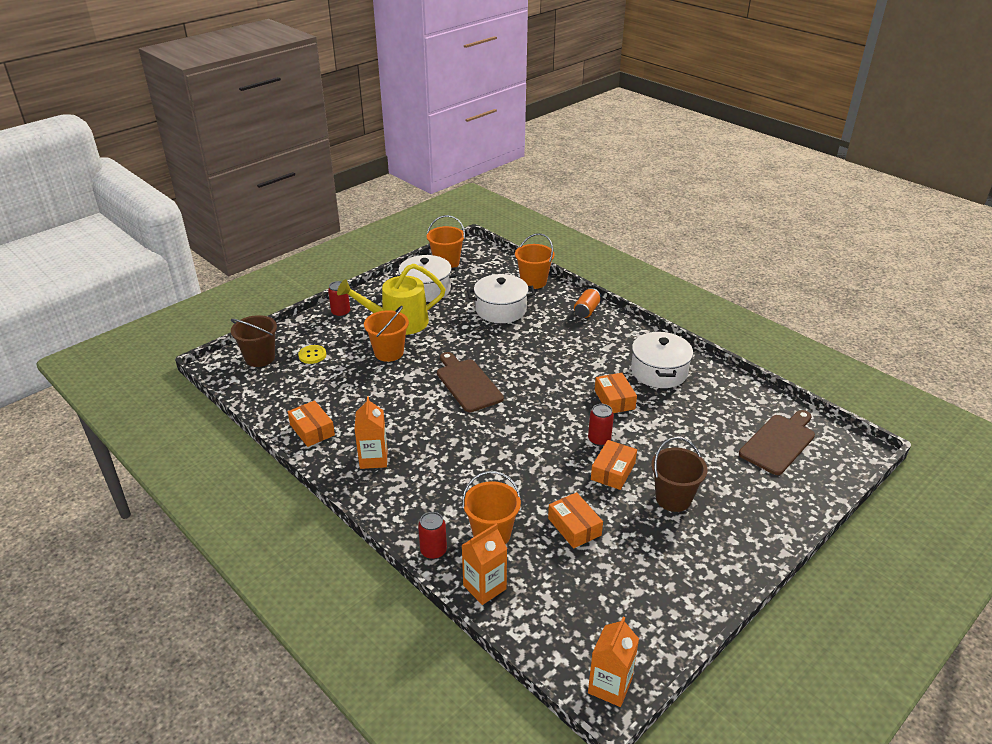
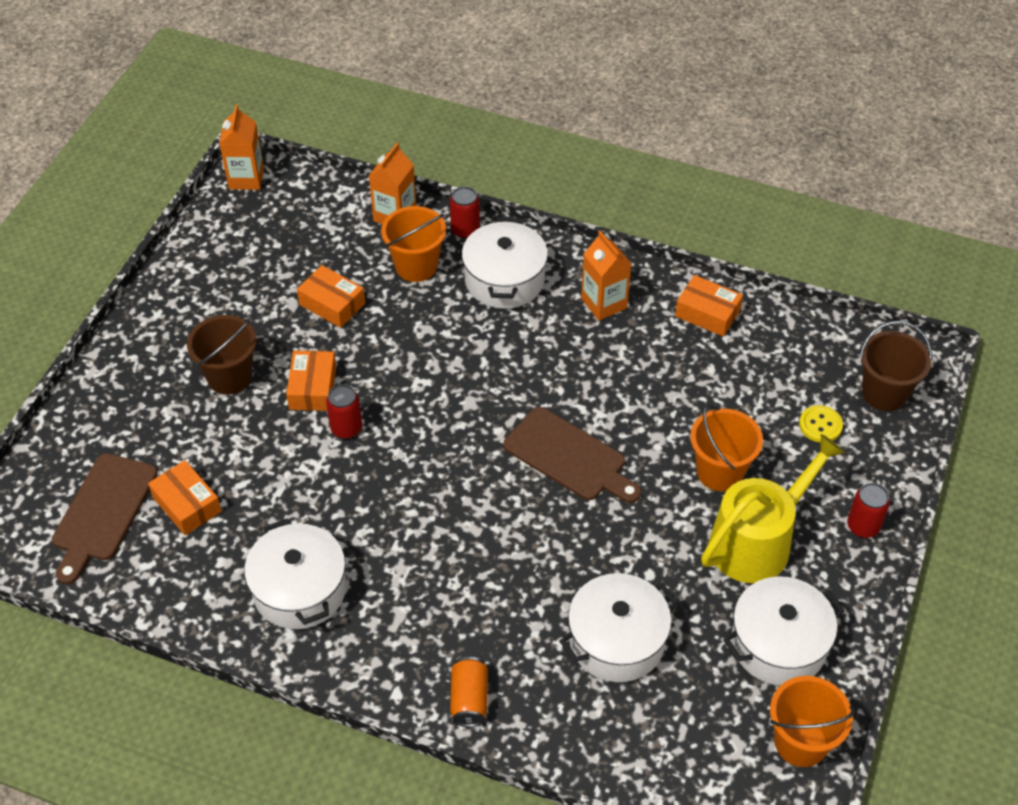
camera: 155 degrees right, 15 degrees up
(430, 499) = (504, 280): none -> white pot
(533, 282) = (604, 750): orange bucket -> none
(614, 399) = (349, 505): orange box -> orange box (187, 504)

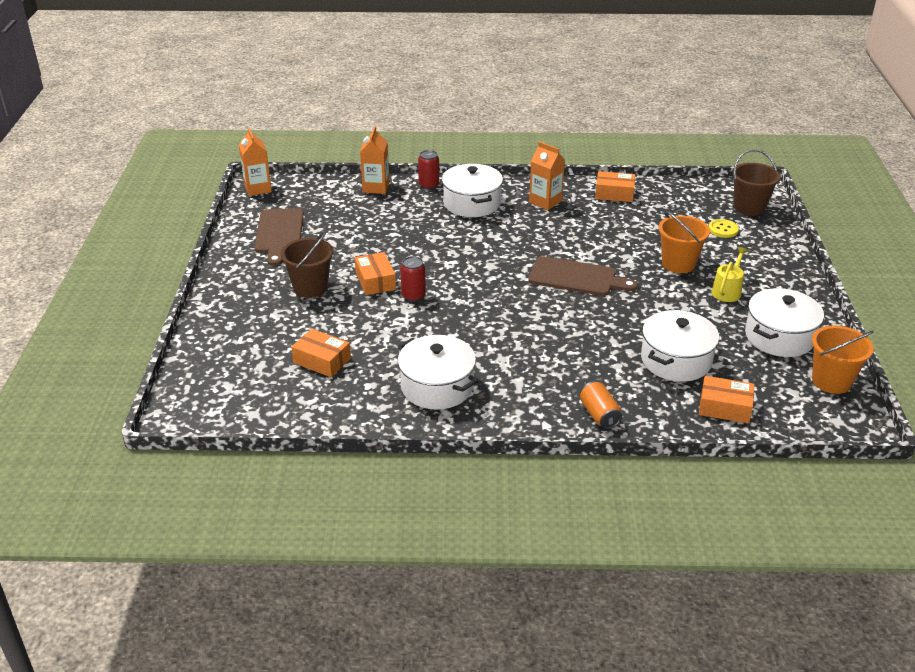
camera: 20 degrees left, 15 degrees down
(103, 512) = (259, 379): brown cutting board -> brown cutting board (279, 233)
(332, 304) = (361, 237): orange box -> orange box (724, 407)
(416, 266) = (407, 208): orange bucket -> none
(757, 541) = (727, 291): yellow watering can -> yellow watering can, size x0.51
(863, 526) = (786, 270): red can -> none

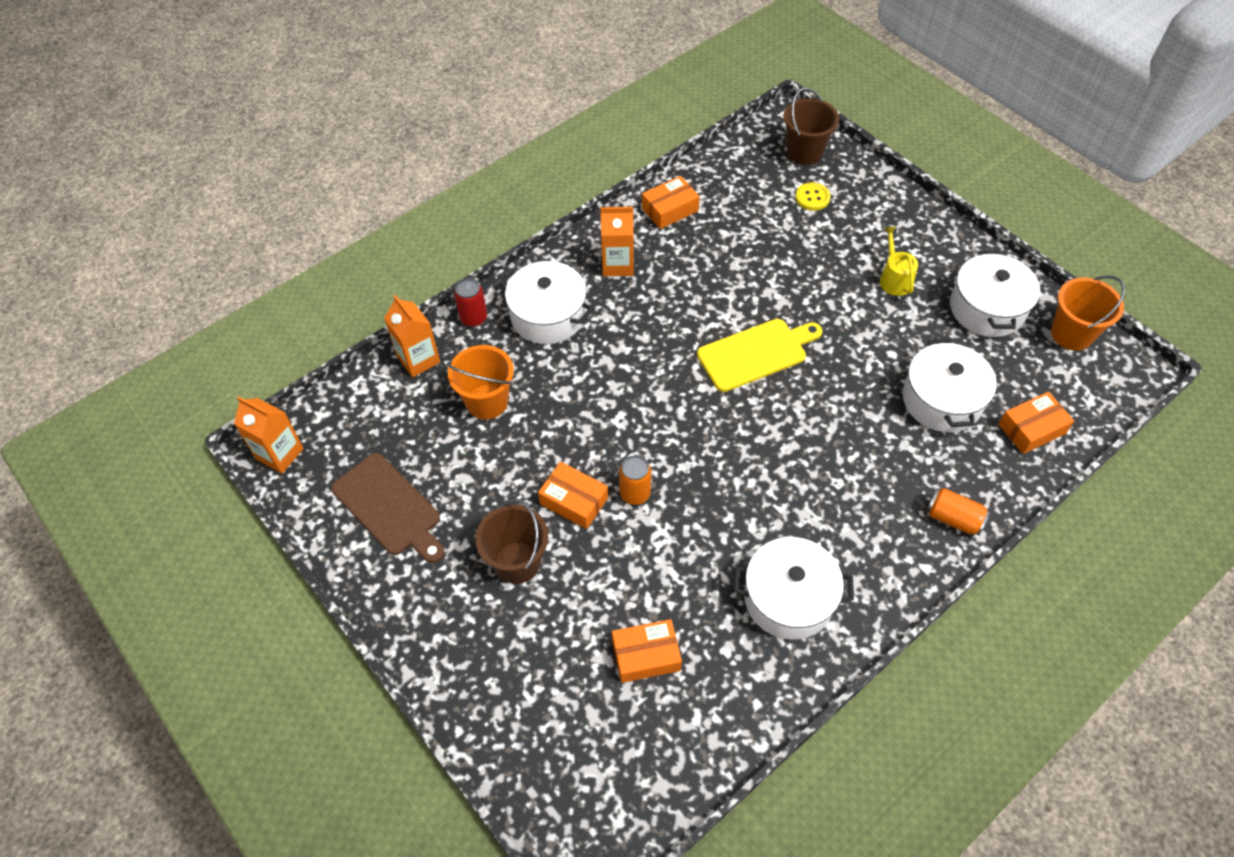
camera: 40 degrees left, 20 degrees up
(413, 296) = (635, 493): red can -> orange can
(576, 277) = (756, 353): brown cutting board -> yellow cutting board
(678, 264) = (821, 271): orange bucket -> orange bucket (487, 401)

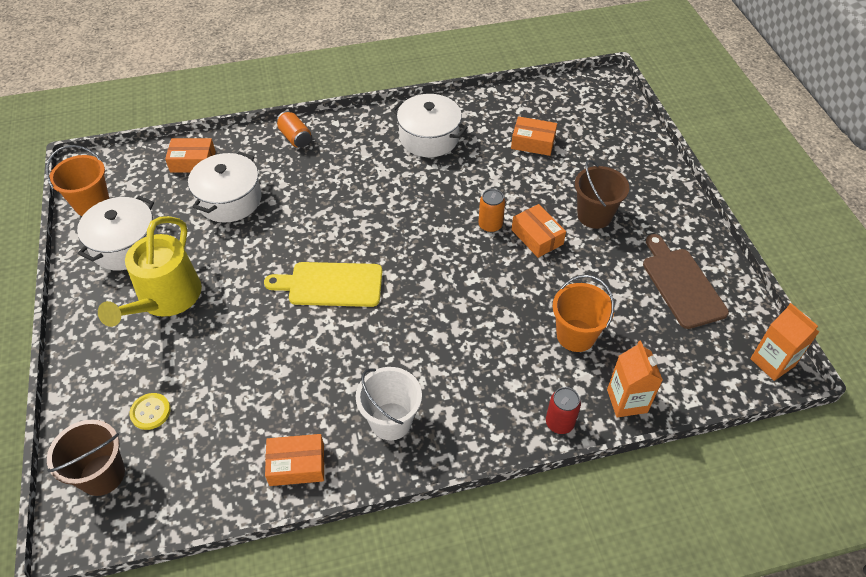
camera: 155 degrees left, 5 degrees down
(548, 315) = (486, 394): white pot -> none
(617, 264) = (391, 421): orange carton -> white bucket
(894, 279) = (165, 298): yellow watering can -> yellow watering can, size x1.96

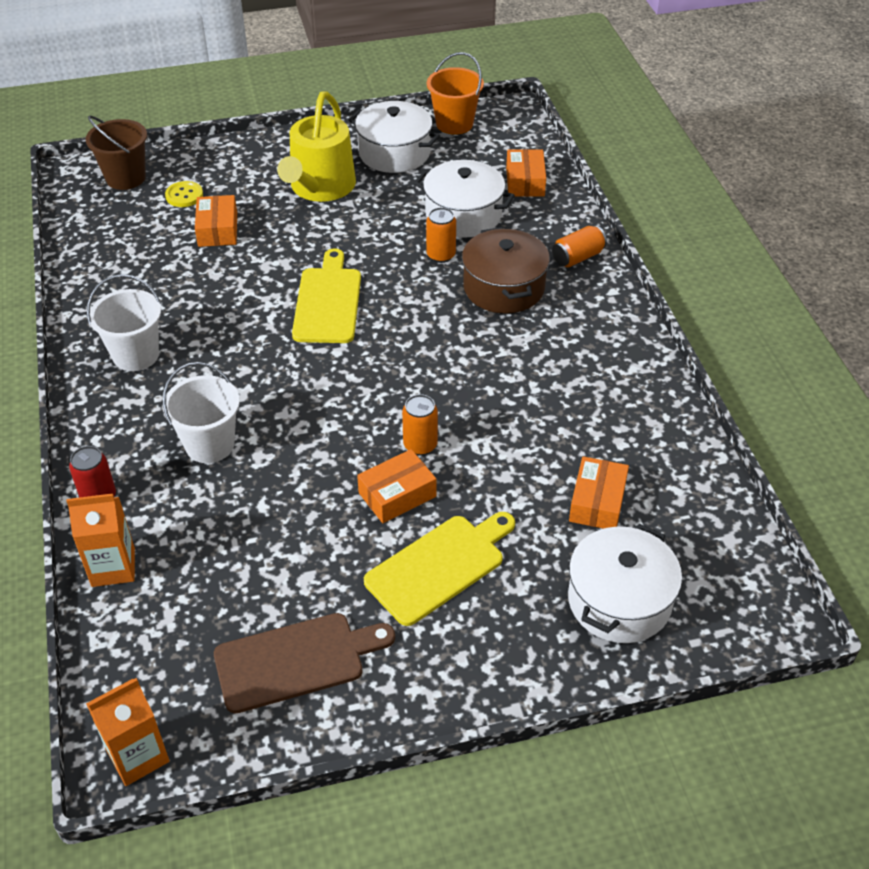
camera: 90 degrees right, 5 degrees down
(165, 298) = (320, 187): yellow watering can -> yellow watering can turned 90 degrees counterclockwise
(280, 214) = (441, 255): none -> orange can
(297, 465) = (103, 291): orange box -> orange box (217, 230)
(325, 178) = (504, 287): none -> brown pot
(429, 137) = (594, 384): white pot -> white pot (619, 601)
(497, 352) = (210, 444): none -> white bucket
(576, 335) = (222, 524): orange bucket -> none
(594, 215) = (439, 566): brown bucket -> yellow cutting board

